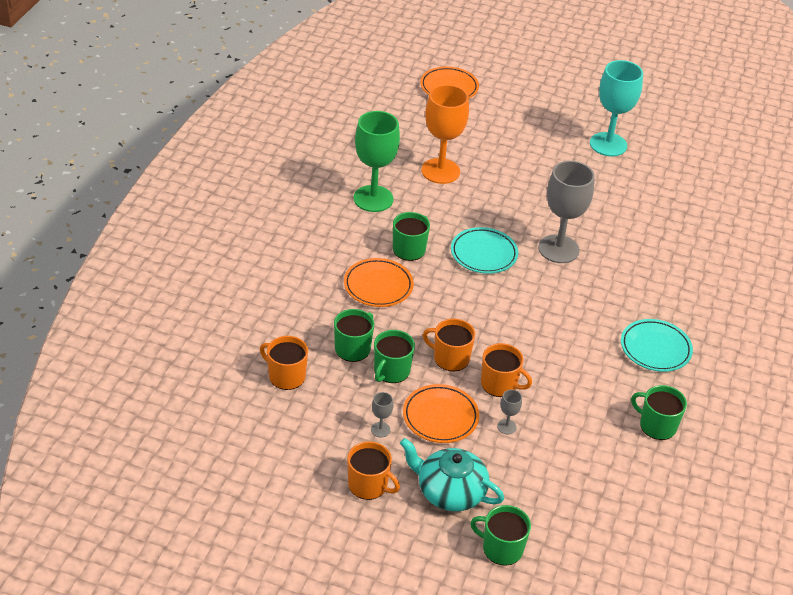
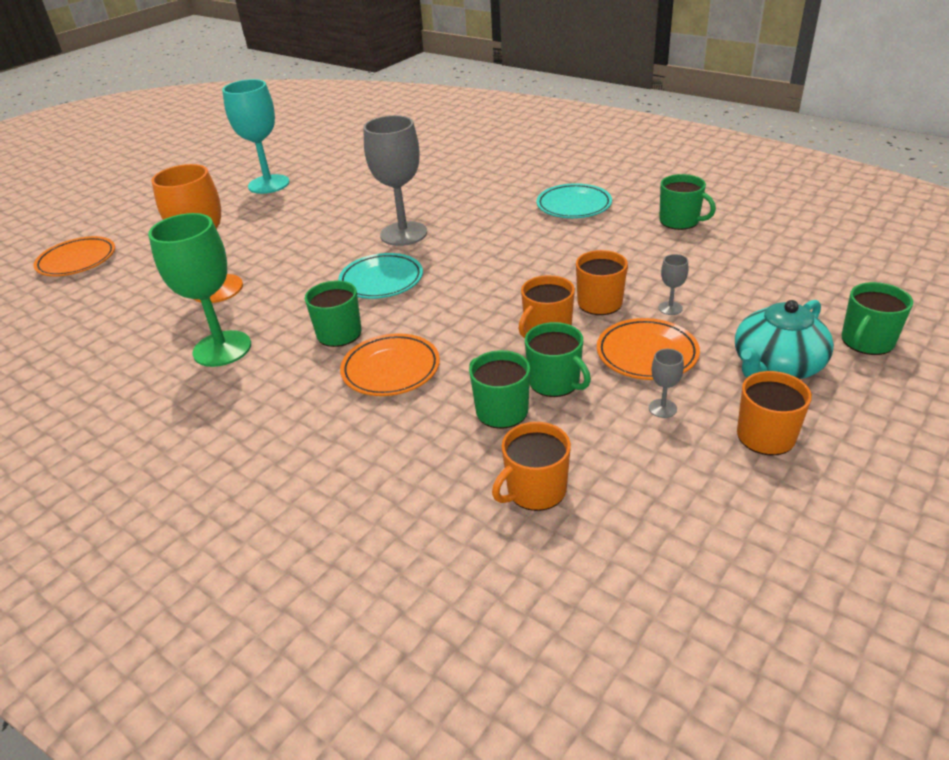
camera: 65 degrees left, 5 degrees down
(656, 425) = (680, 221): green mug -> green mug turned 105 degrees counterclockwise

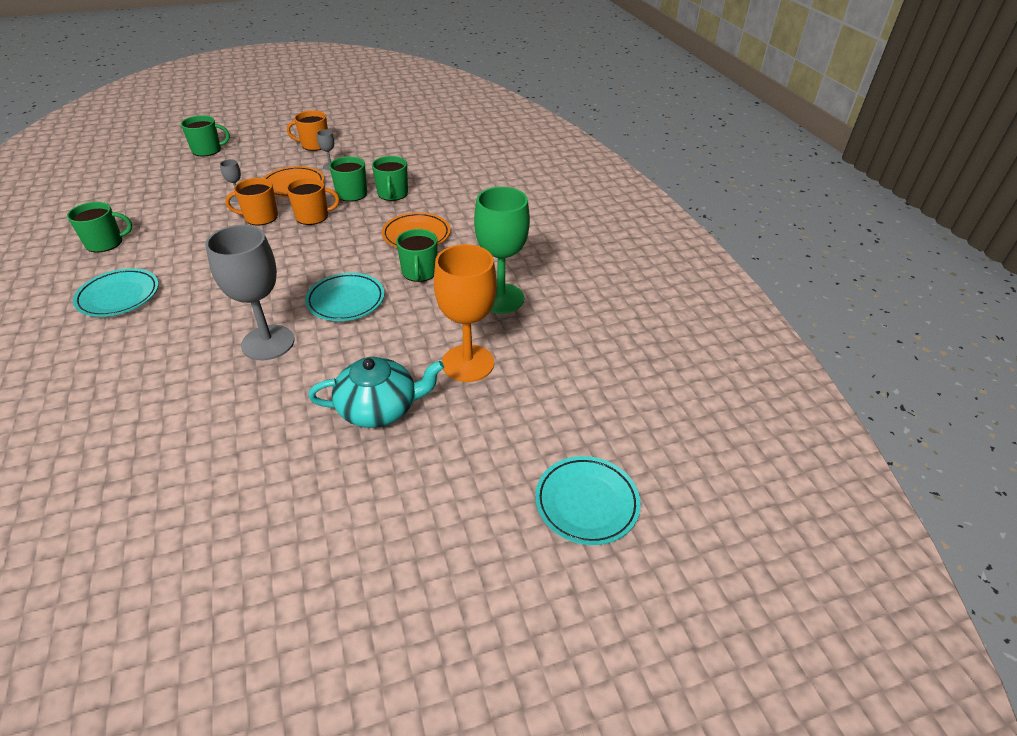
camera: 150 degrees left, 5 degrees up
(77, 261) = (586, 503): orange plate -> turquoise plate
(269, 184) = (273, 544): turquoise goblet -> none
(535, 490) = (421, 165): orange mug -> none
(680, 221) = (105, 243): green mug -> green mug turned 90 degrees clockwise
(776, 366) = (259, 159): turquoise teapot -> turquoise teapot (379, 408)

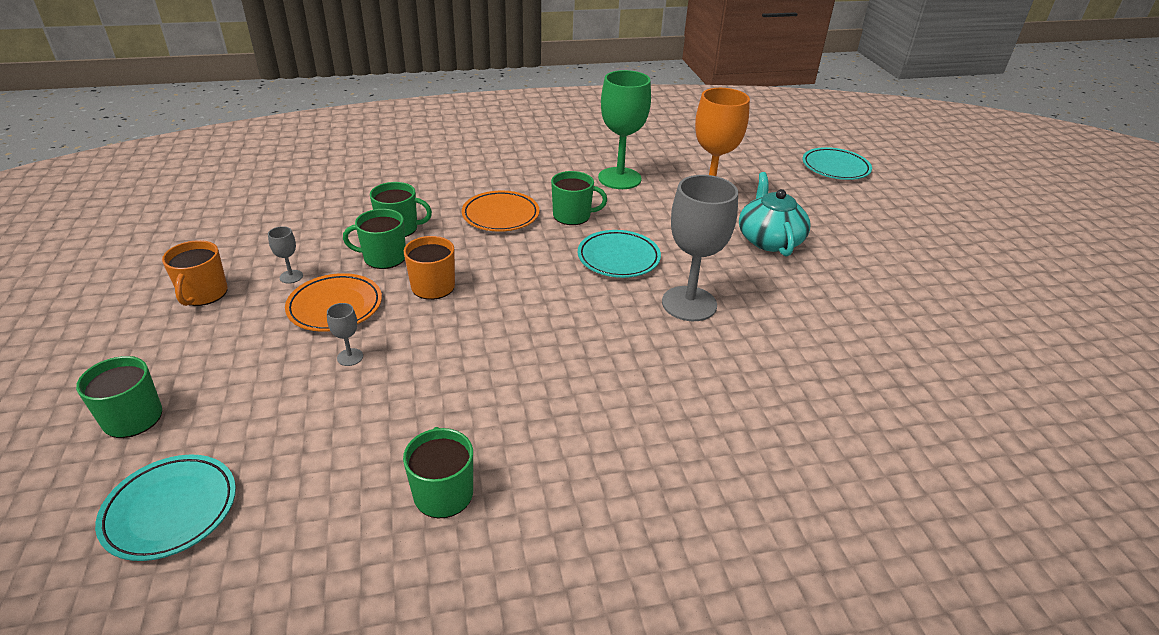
camera: 85 degrees left, 5 degrees down
(119, 296) = (598, 441): turquoise plate -> turquoise plate (170, 510)
(260, 217) = (418, 331): orange mug -> none

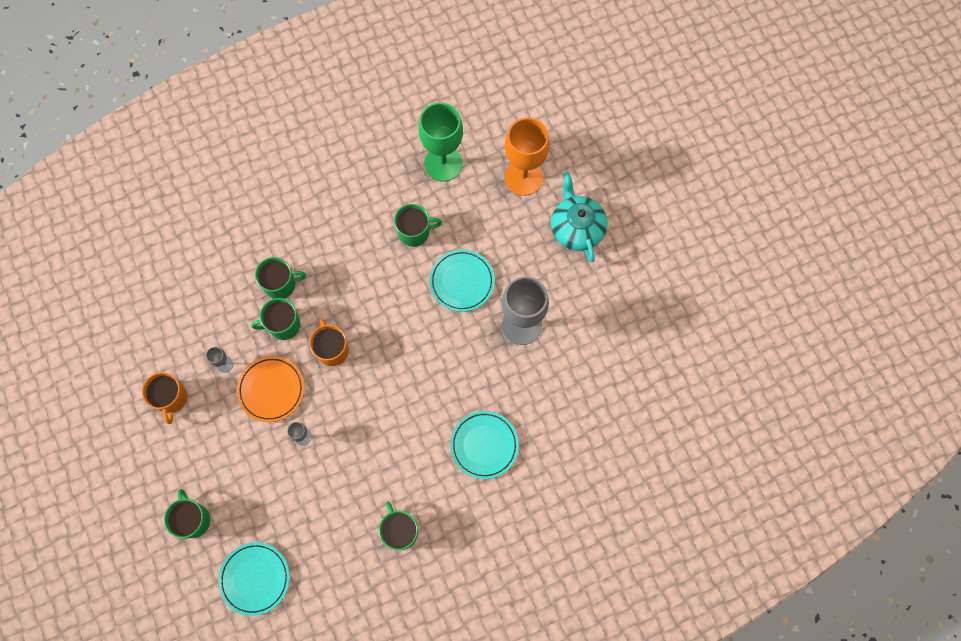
camera: 10 degrees left, 35 degrees up
(500, 215) = (356, 246): orange plate -> none
(835, 168) = (632, 97): turquoise plate -> turquoise plate (484, 445)

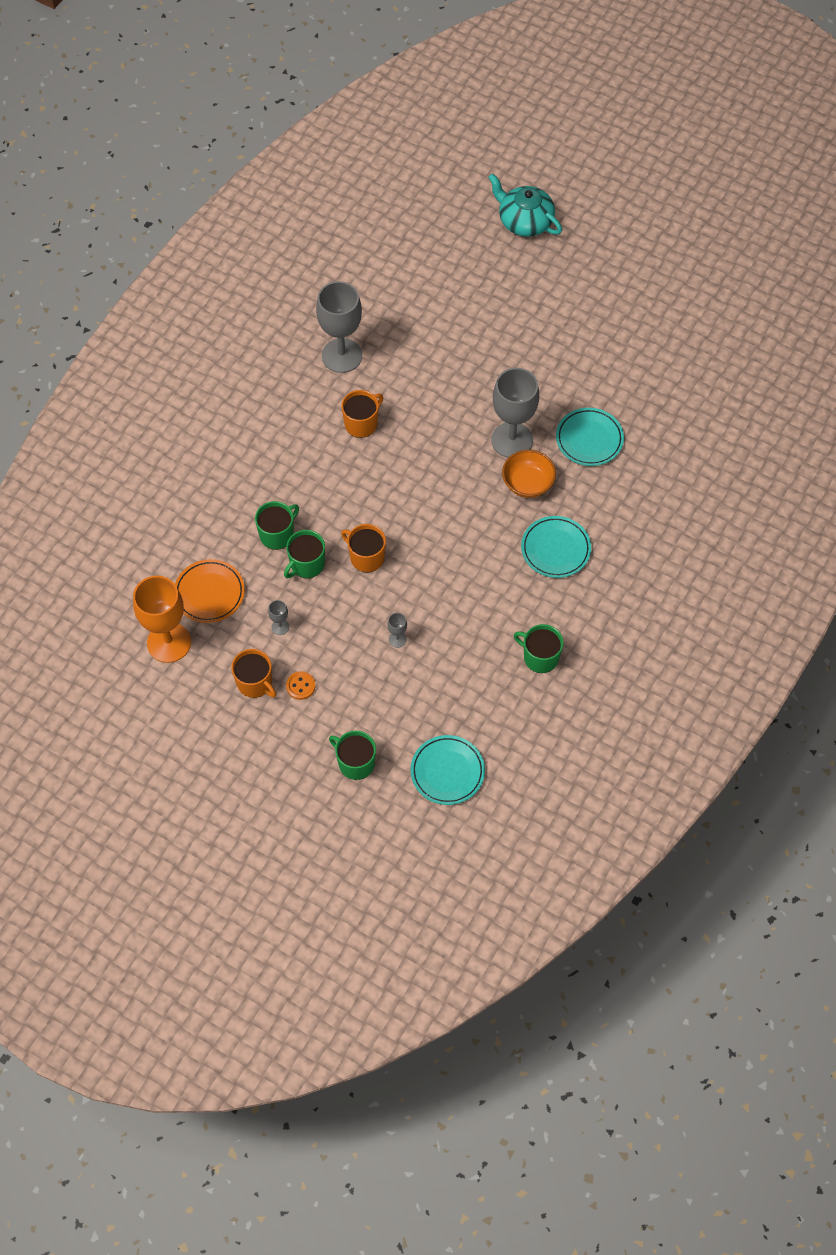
camera: 35 degrees left, 10 degrees down
(202, 425) = (300, 686): none -> orange button
(271, 390) = (339, 620): orange plate -> orange plate (209, 593)
(415, 232) = (361, 423): green mug -> orange mug
(443, 163) = (342, 355): green goblet -> grey goblet
(462, 282) = (434, 437): turquoise plate -> turquoise plate (589, 439)
(505, 372) = (527, 483): none -> orange bowl
(523, 177) = (420, 326): orange goblet -> orange goblet (169, 642)
(576, 228) = (497, 339): turquoise teapot -> turquoise teapot (524, 221)

